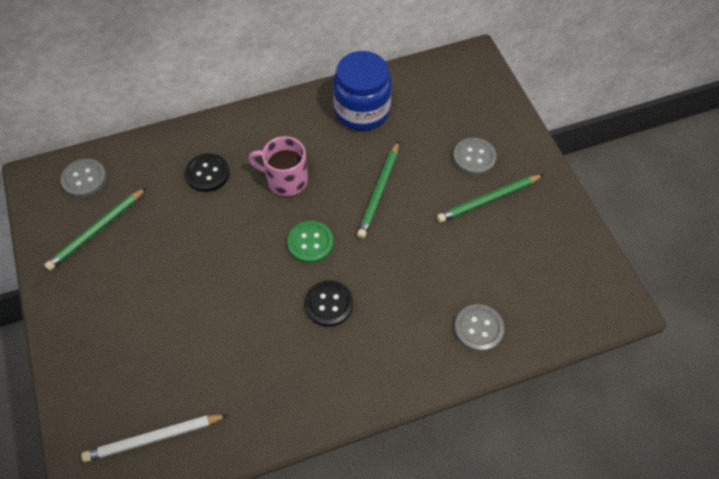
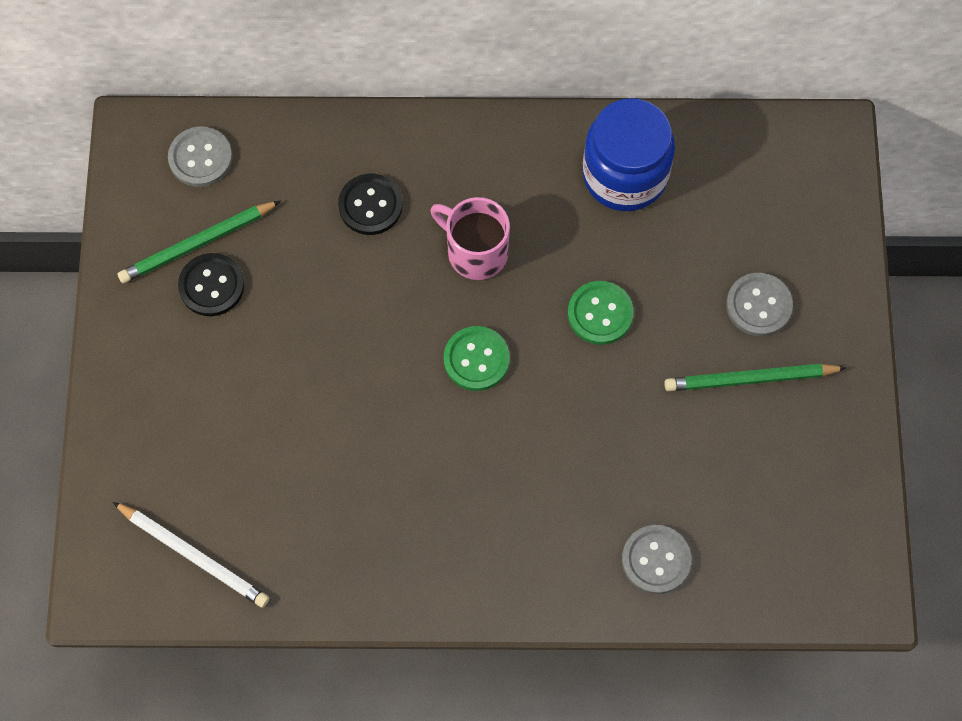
camera: 20 degrees right, 10 degrees up
(154, 438) = (193, 556): white pencil -> white pencil turned 150 degrees counterclockwise
(329, 304) = (470, 456): black button -> black button (211, 286)
(379, 191) = (600, 314): green pencil -> green button

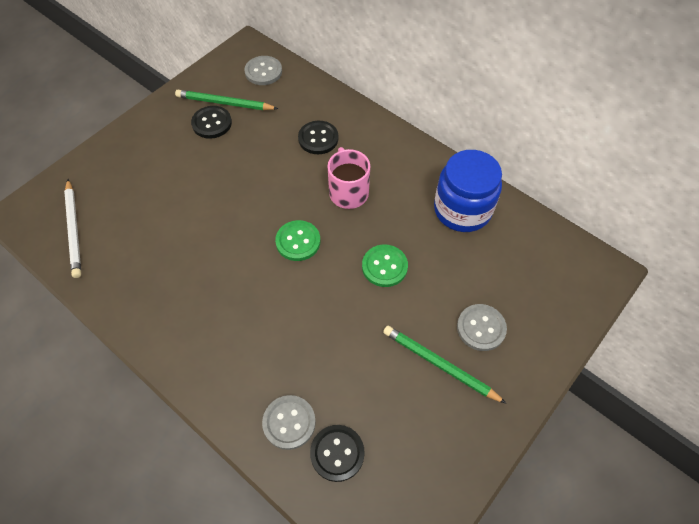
camera: 40 degrees right, 10 degrees down
(729, 549) = (337, 453): none -> black button

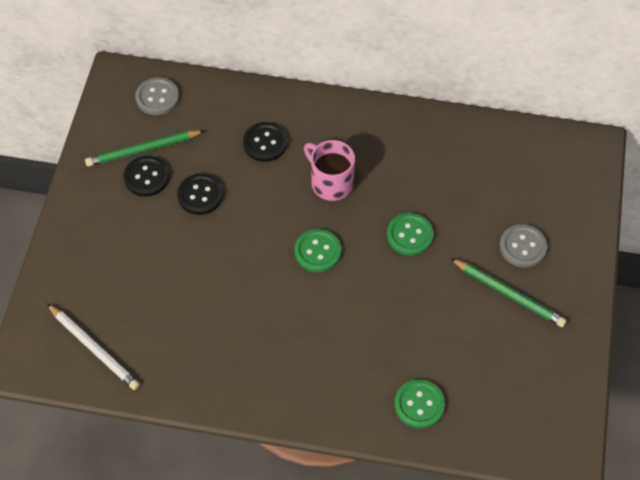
camera: 30 degrees left, 0 degrees up
(289, 422) = (419, 404): grey button -> green button
(337, 453) = (473, 406): black button -> black button (200, 195)
(440, 364) = (508, 294): green pencil -> green pencil turned 150 degrees counterclockwise
(462, 210) = (443, 149): blue jar -> none

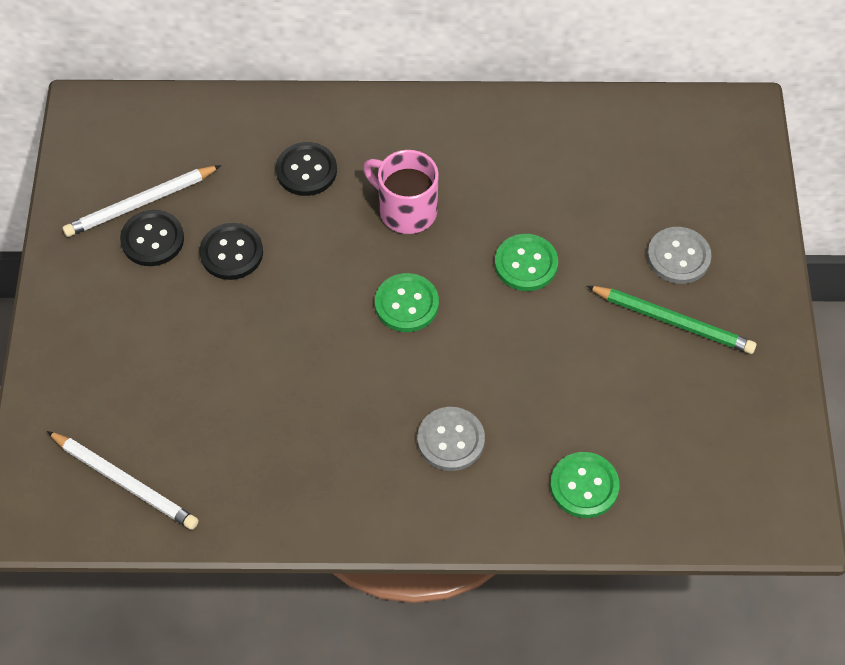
camera: 10 degrees left, 0 degrees up
(143, 150) = (140, 203): green pencil -> white pencil
(157, 97) = (146, 130): grey button -> grey button (450, 440)

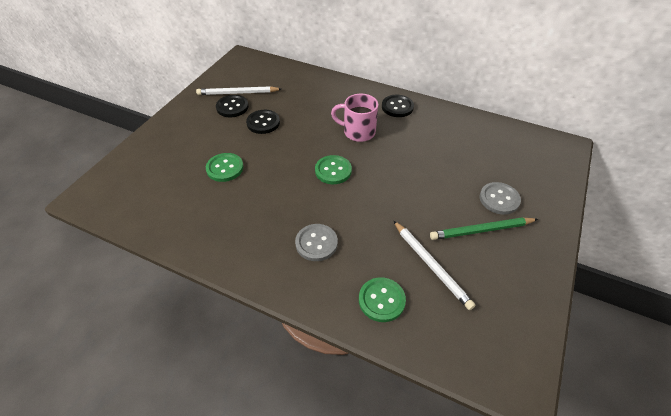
camera: 25 degrees right, 10 degrees down
(124, 482) = (139, 199): white pencil -> white pencil (431, 265)
(306, 170) = (320, 103): black button -> black button (397, 107)
(406, 210) = (358, 132): pink mug -> pink mug turned 45 degrees counterclockwise
(526, 264) = (408, 174): green button -> green button (225, 168)
(673, 321) = (481, 230): green pencil -> green pencil turned 120 degrees clockwise

